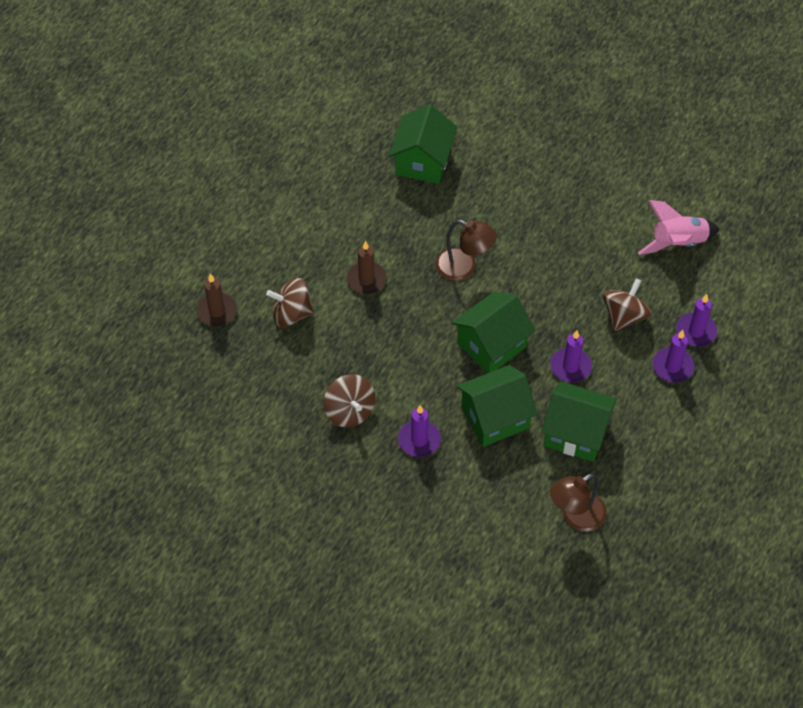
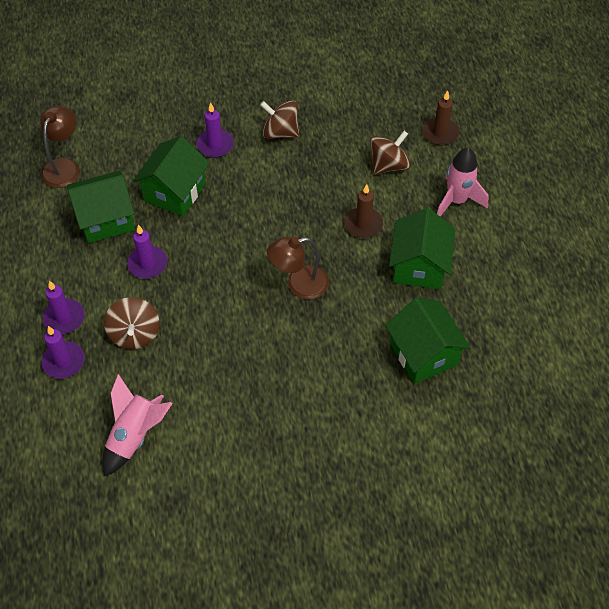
camera: 140 degrees right, 0 degrees up
(273, 247) = (456, 201): none -> pink rocket
(491, 345) = (222, 240): green house -> green house (419, 266)

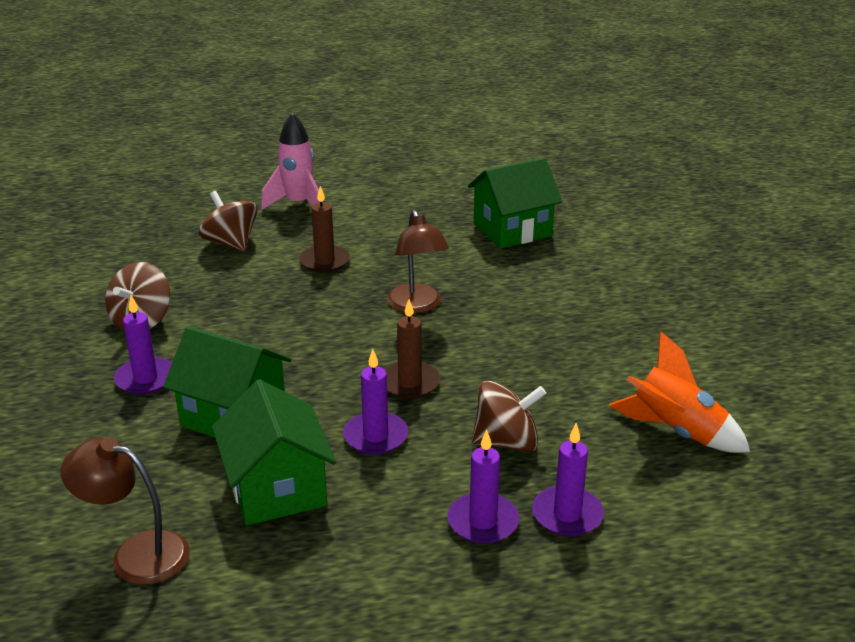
camera: 90 degrees left, 25 degrees down
(135, 435) = (675, 431): pink rocket -> orange rocket
(419, 266) = (392, 229): green house -> none
(440, 133) = (188, 210): brown candle -> brown candle (409, 383)

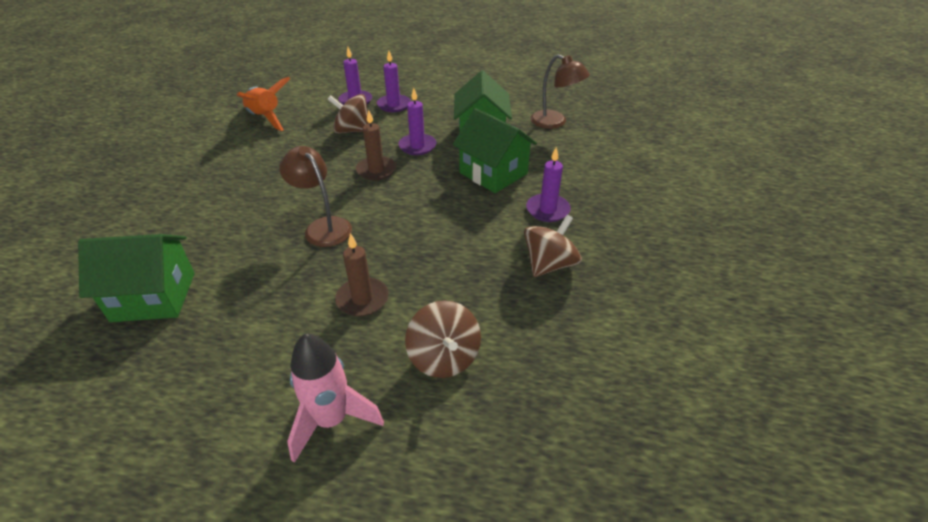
camera: 160 degrees left, 10 degrees up
(417, 306) = (323, 227): brown lamp -> brown lamp turned 45 degrees counterclockwise

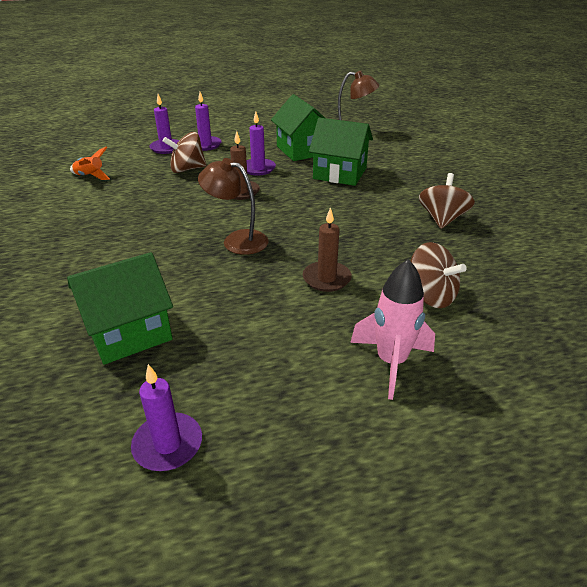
camera: 25 degrees left, 5 degrees down
(265, 119) = (90, 176): orange rocket -> orange rocket, size x0.62
(547, 210) = (405, 187): purple candle -> purple candle (168, 444)

